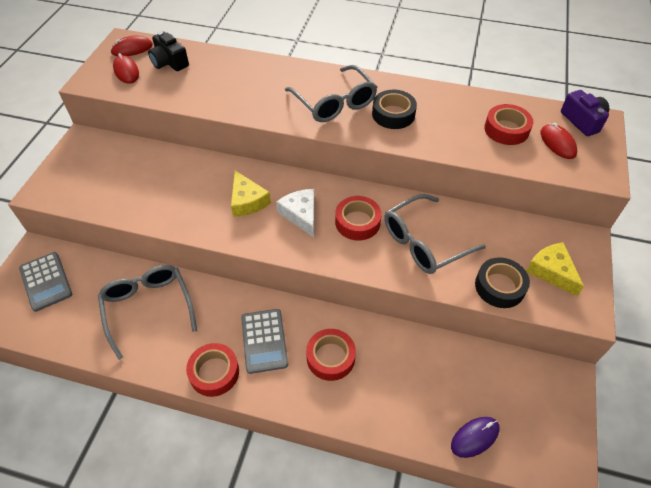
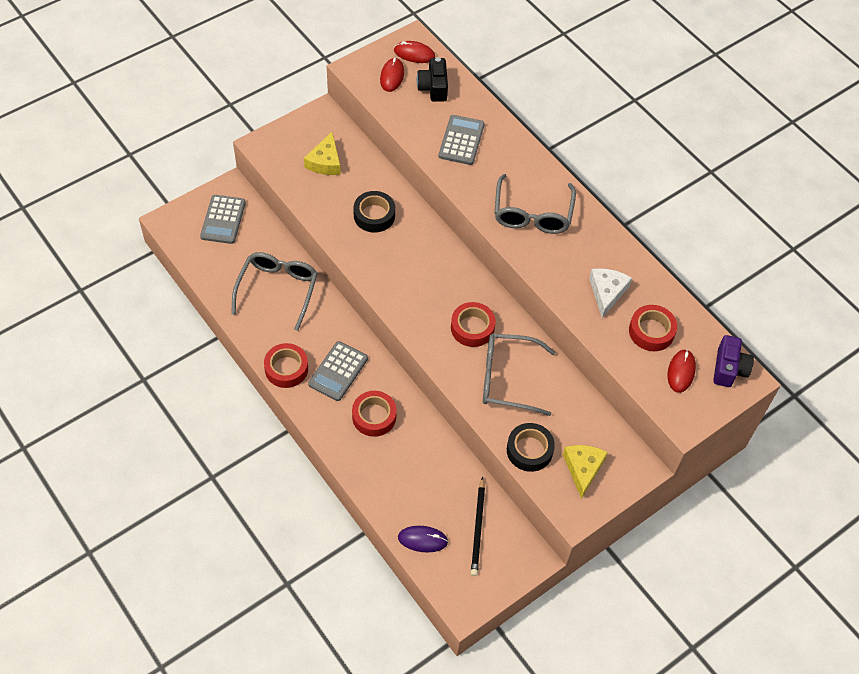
camera: 35 degrees right, 5 degrees up
(227, 85) = (461, 140): none -> grey calculator
(247, 201) = (404, 253): yellow cheese -> yellow cheese (325, 162)
(301, 214) = (435, 292): white cheese -> white cheese (607, 293)
(393, 114) = (570, 256): black tape -> black tape (374, 215)
(505, 388) = (478, 528): none -> black pencil

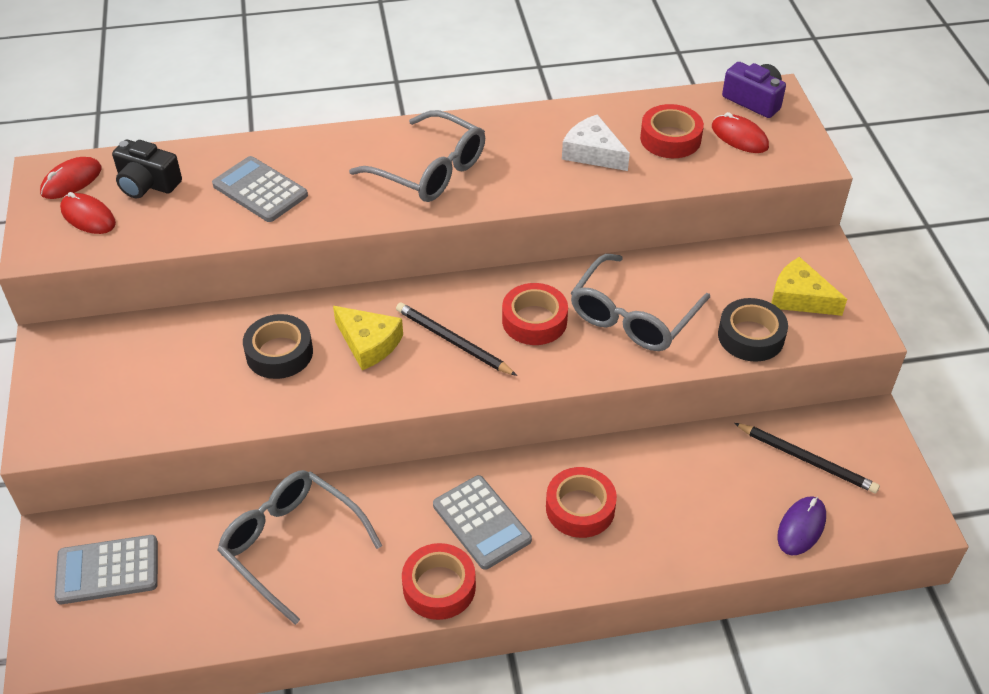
camera: 60 degrees left, 10 degrees down
(223, 220) = (107, 570): grey calculator -> grey calculator turned 135 degrees clockwise
(325, 162) = (140, 373): yellow cheese -> yellow cheese (368, 343)
(431, 294) = (453, 342): none -> black pencil

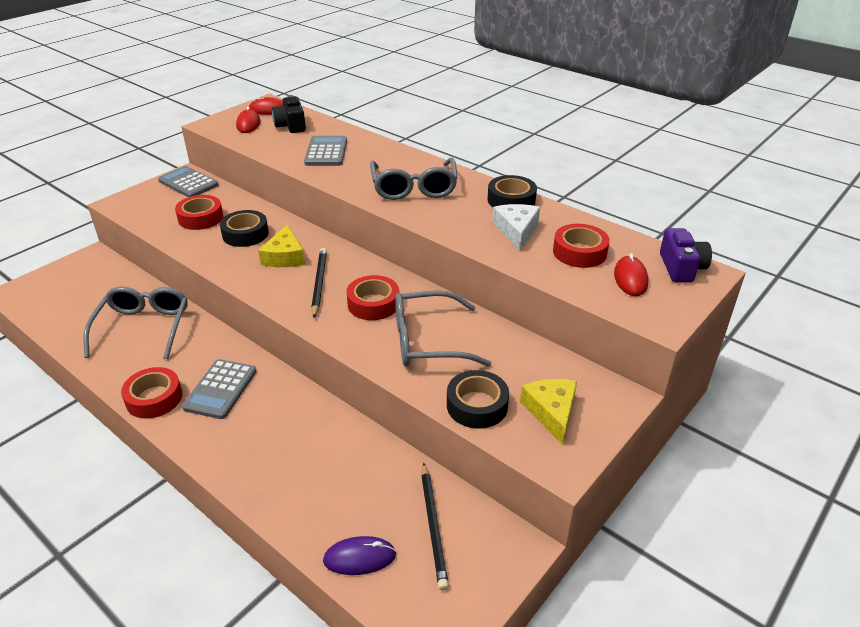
camera: 50 degrees right, 10 degrees down
(107, 570) = (81, 281): grey calculator -> grey calculator (188, 183)
(535, 123) = (511, 200): none -> black tape
(580, 508) = (271, 426): red tape -> red tape (201, 218)

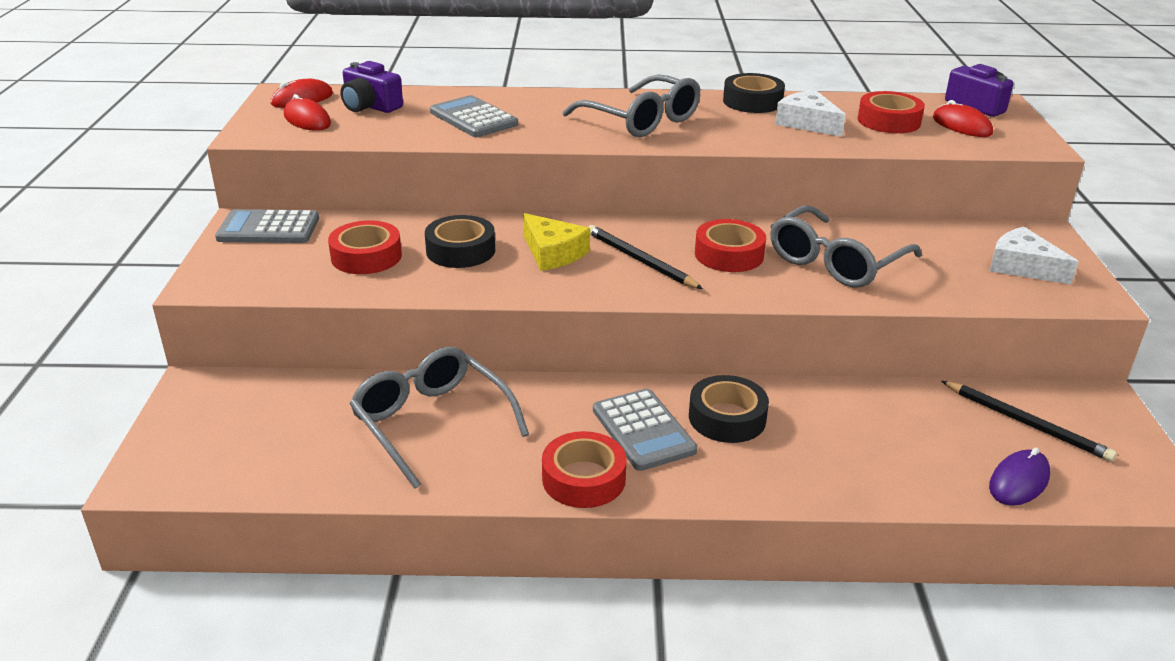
camera: 40 degrees left, 5 degrees down
(291, 126) = (370, 106): black camera -> purple camera
(477, 405) = (966, 289): black tape -> black tape (727, 418)
(551, 412) = (1022, 266): yellow cheese -> white cheese

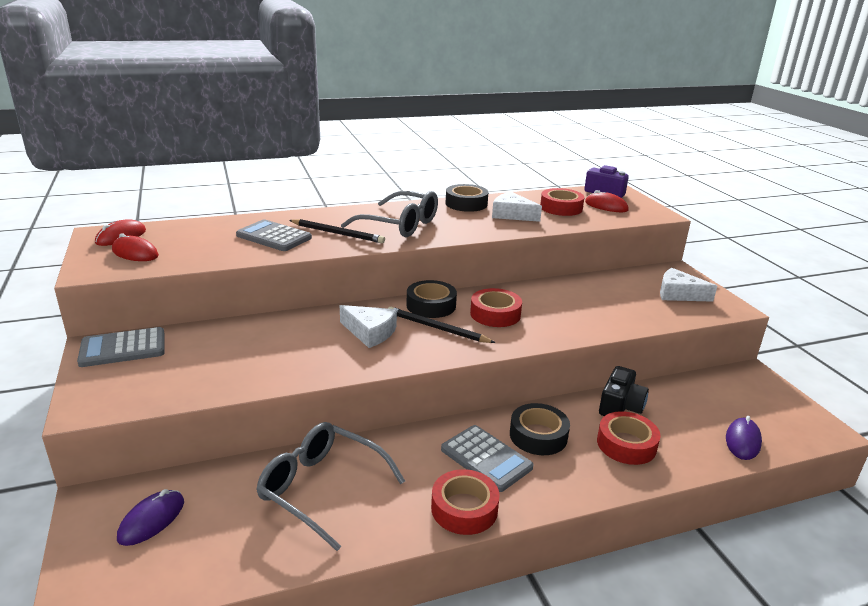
camera: 20 degrees left, 5 degrees down
(243, 416) = (151, 520): none -> purple mouse
(366, 256) = (222, 359): red tape -> red tape (626, 444)
(370, 106) = (183, 236): purple camera -> none
(460, 250) = (297, 341): black tape -> black tape (431, 305)
(552, 253) = (370, 332): yellow cheese -> white cheese
(835, 262) = (567, 308): grey glasses -> none
(865, 404) = (620, 406): none -> black camera
(1026, 423) = (721, 399): black pencil -> black pencil (337, 233)

